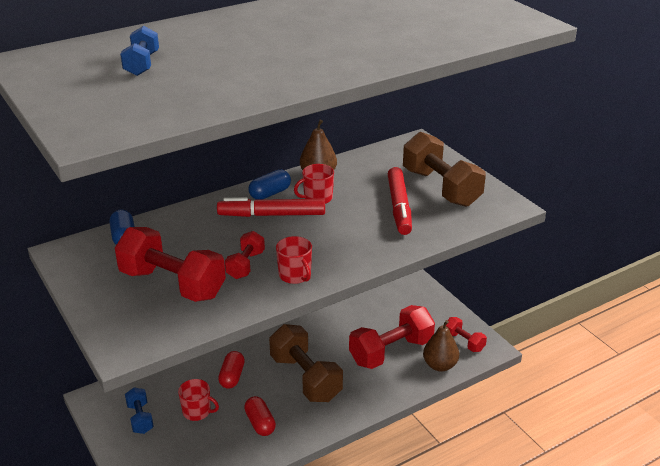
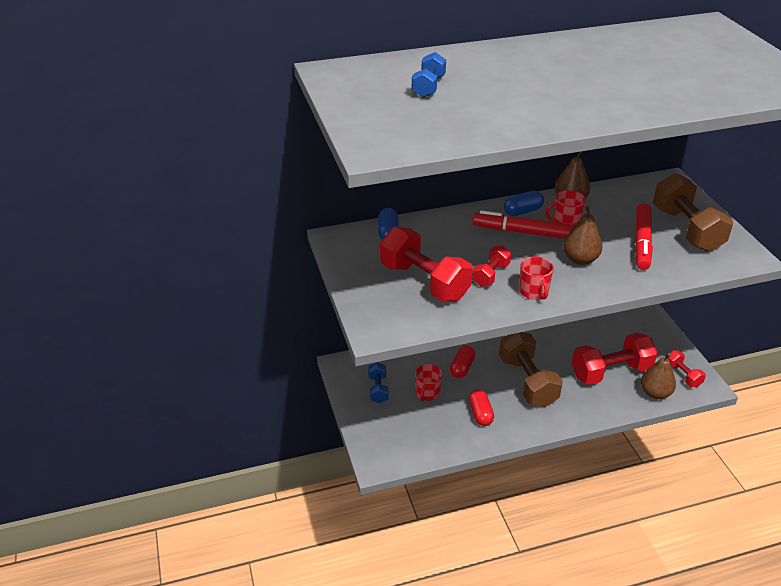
camera: 15 degrees right, 5 degrees up
(197, 411) = (427, 393): red mug -> red mug turned 75 degrees clockwise
(338, 234) = (580, 259): none -> brown pear

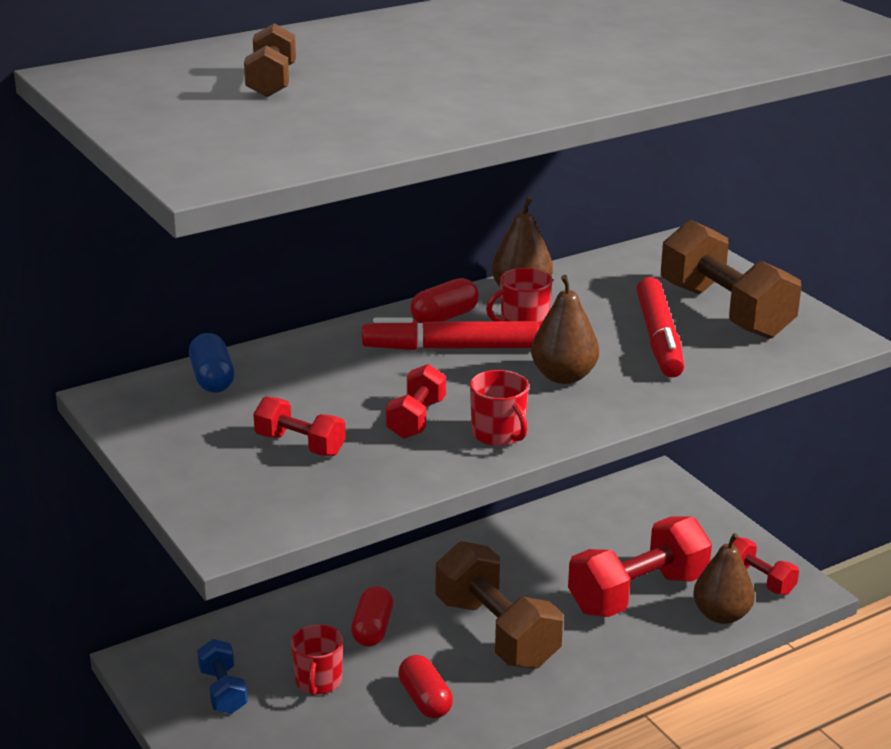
camera: 15 degrees left, 10 degrees down
(424, 282) = (300, 445): red dumbbell -> red dumbbell, size x0.51
(428, 87) = (271, 82): blue dumbbell -> brown dumbbell
(522, 211) = (444, 317): blue capsule -> red capsule

